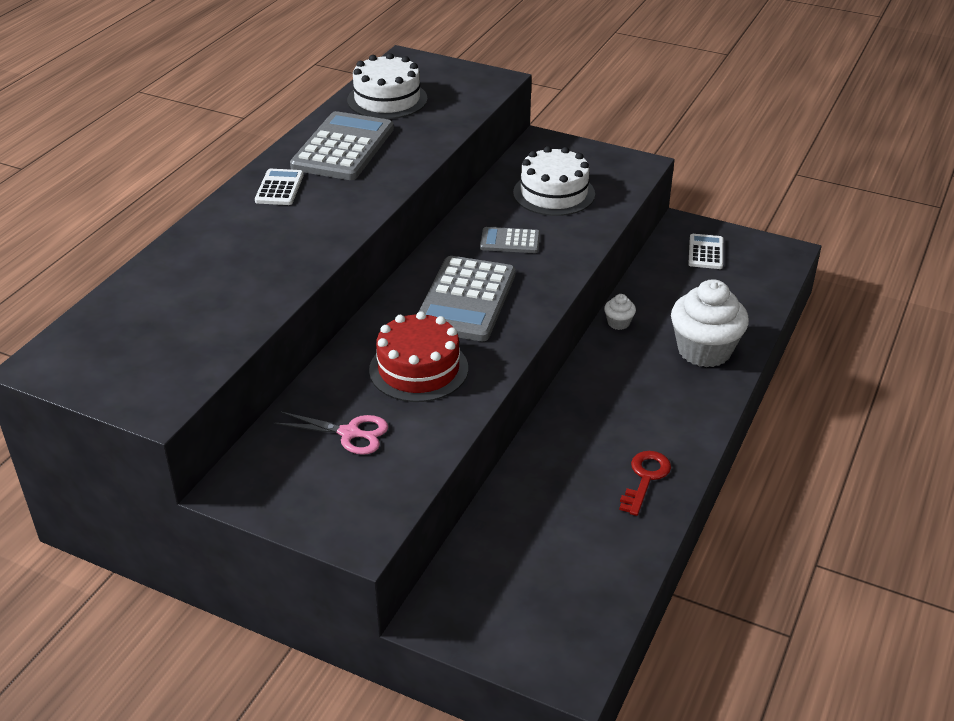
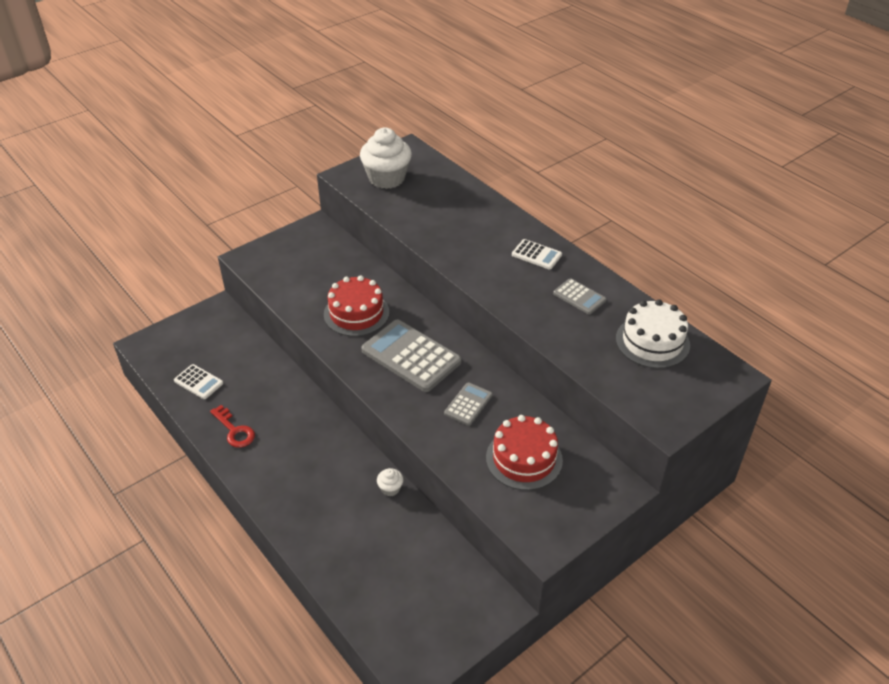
camera: 115 degrees right, 5 degrees up
(343, 148) = (579, 297): grey calculator -> grey calculator, size x0.51
(350, 433) = (323, 272): pink scissors -> none
(554, 193) = (524, 459): white cake -> red cake
(704, 350) = (324, 527): white cupcake -> white cupcake (387, 178)
(705, 252) = (448, 602): white calculator -> white calculator (198, 382)

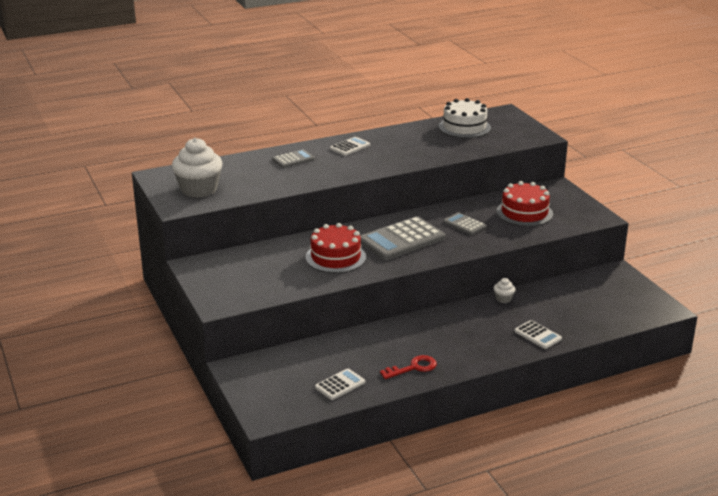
camera: 75 degrees left, 15 degrees down
(317, 531) = (538, 335): none -> white calculator
(579, 297) = (407, 140): grey calculator -> grey calculator (293, 159)

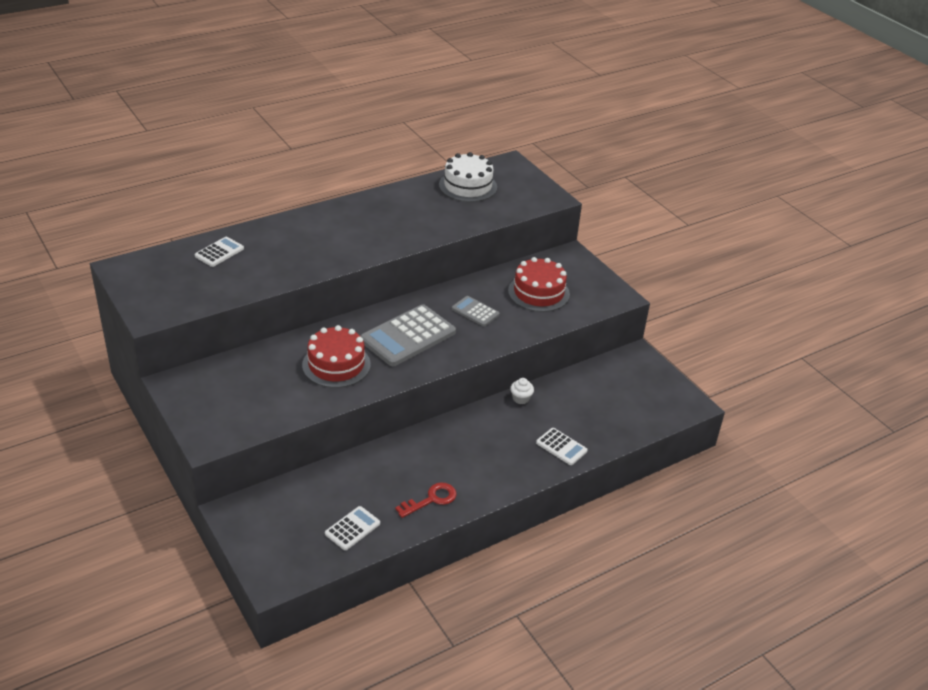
camera: 10 degrees left, 10 degrees up
(199, 189) = (173, 288): white cupcake -> none
(293, 159) = (279, 239): grey calculator -> none
(350, 147) = (342, 218): white calculator -> white calculator (219, 252)

